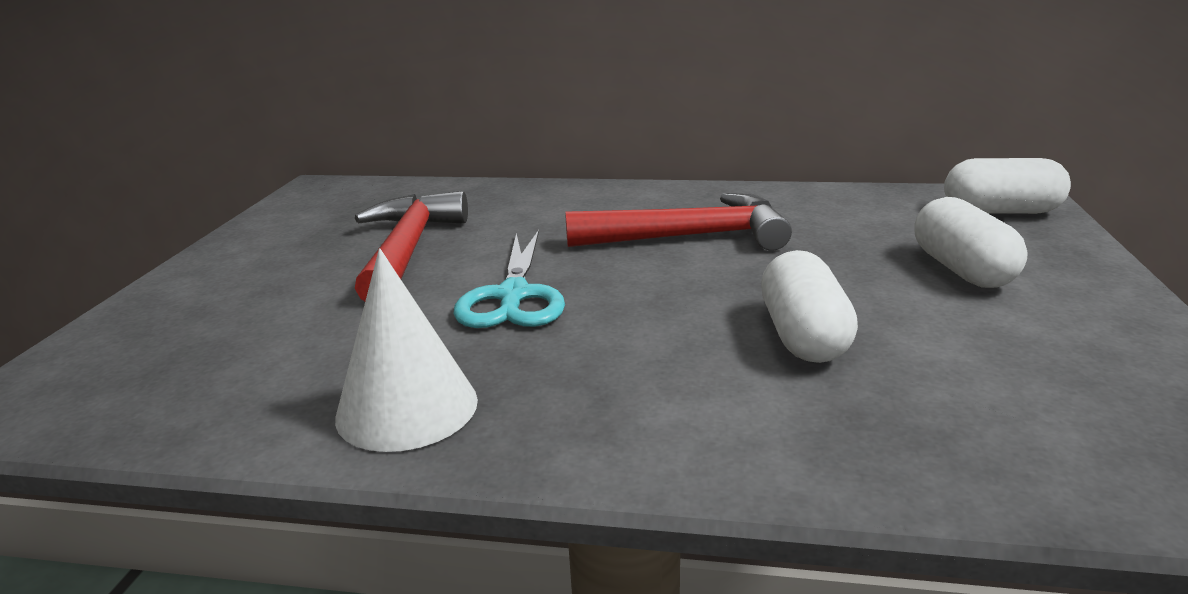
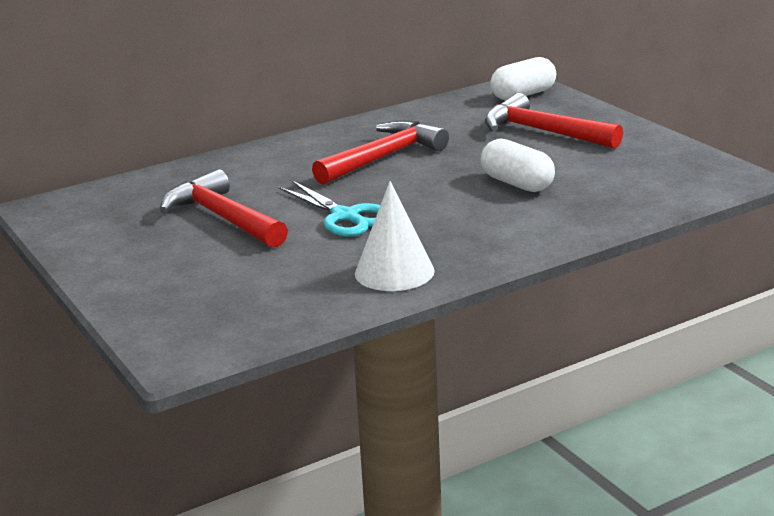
camera: 40 degrees left, 0 degrees up
(962, 269) = (544, 132): white capsule -> red hammer

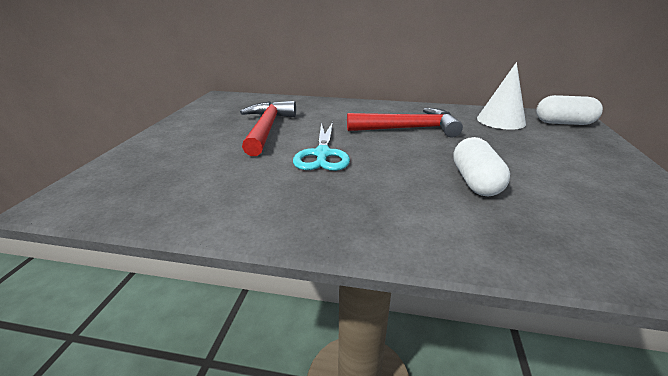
camera: 40 degrees right, 5 degrees up
(394, 272) = (272, 211): white cone -> white cone (500, 120)
(544, 132) = (550, 151): red hammer -> none

